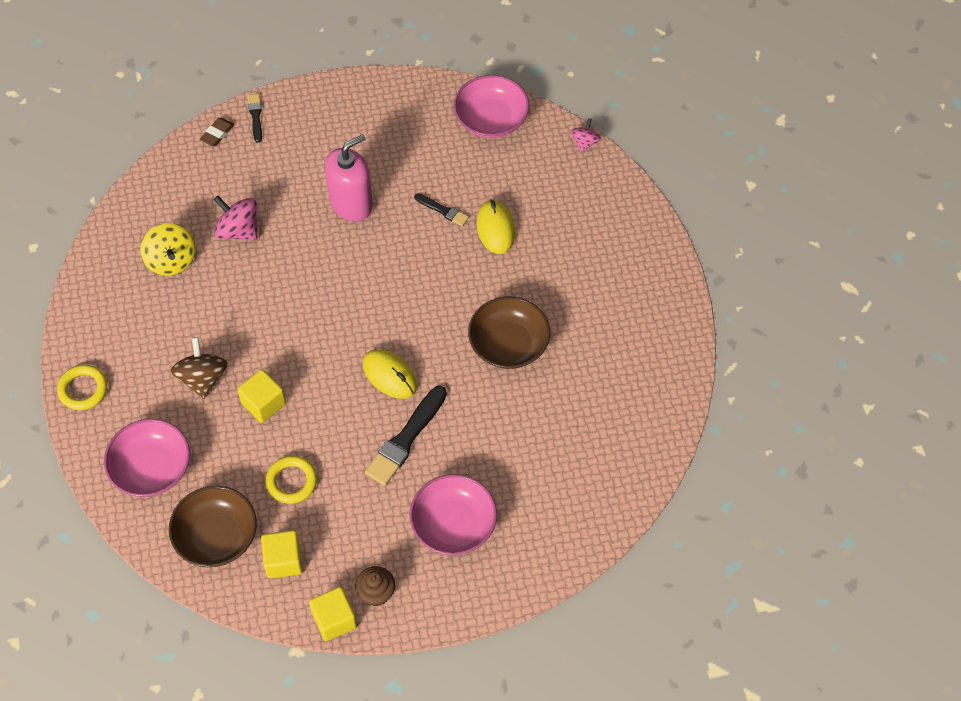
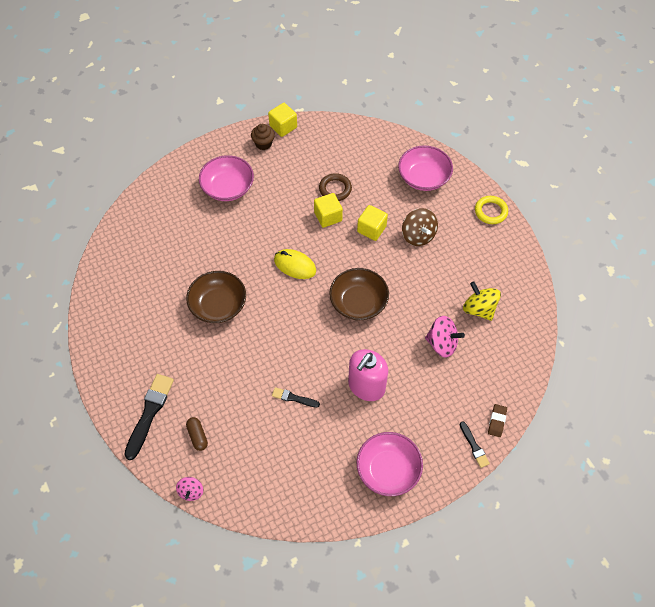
camera: 165 degrees right, 0 degrees up
(216, 536) = (367, 151): brown bowl -> brown bowl (358, 302)
(283, 561) = (323, 148): yellow cube -> yellow cube (328, 216)
(291, 481) = (335, 189): yellow ring -> brown ring
(406, 438) = (272, 229): black brush -> black brush (149, 413)
(491, 119) = (276, 494): pink bowl -> pink bowl (388, 470)
(495, 228) = (248, 392): yellow mouse -> none
(567, 195) = (197, 436): none -> brown capsule

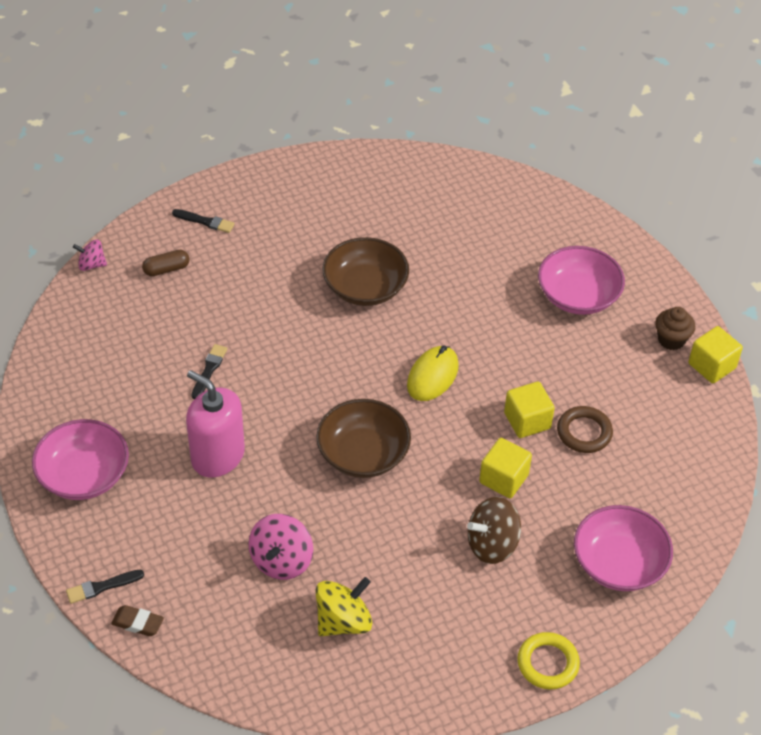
camera: 90 degrees right, 10 degrees down
(149, 413) = (205, 221): black brush -> black brush, size x0.54

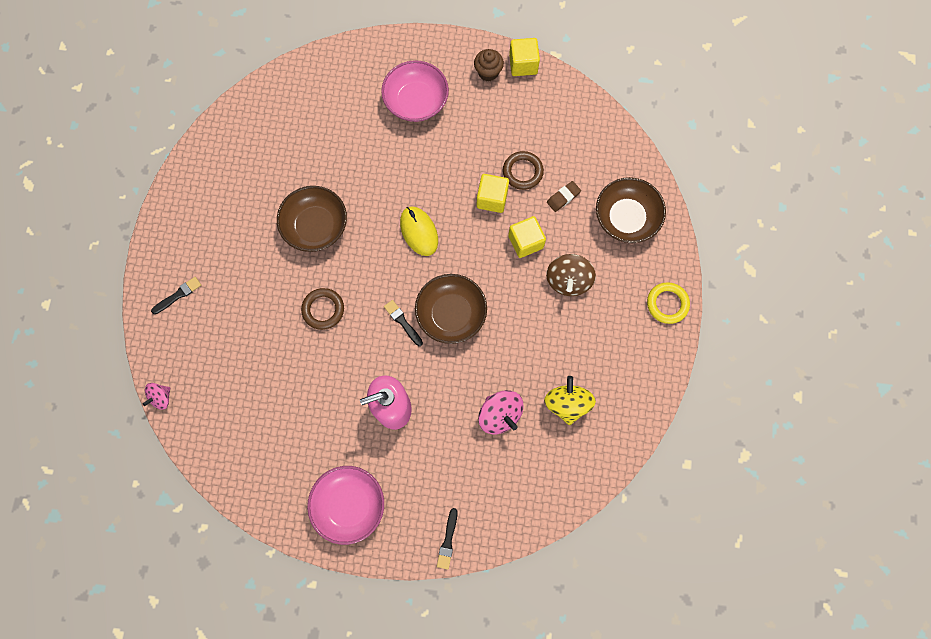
camera: 55 degrees left, 25 degrees up
(138, 623) = (490, 532): brown eraser -> brown eraser (563, 197)
(166, 269) = (204, 347): brown capsule -> none
(209, 370) = (316, 371): black brush -> black brush (403, 322)
(280, 341) = (323, 309): none -> brown ring
(619, 563) = (626, 218): pink bowl -> brown bowl

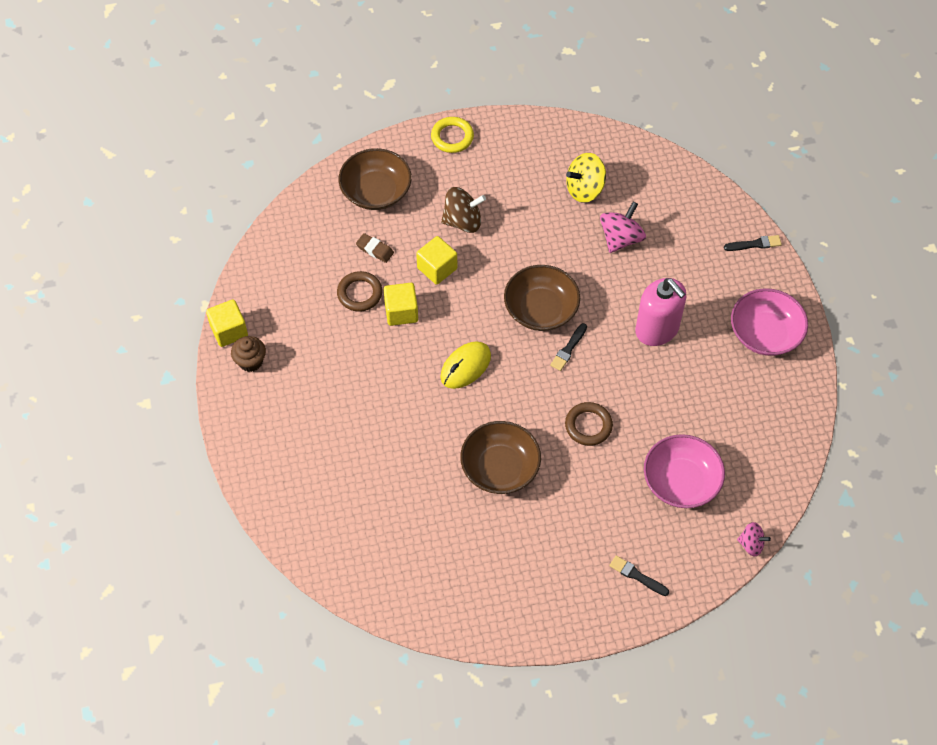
camera: 110 degrees left, 15 degrees down
(416, 101) = (312, 421): pink bowl -> pink bowl (681, 481)

